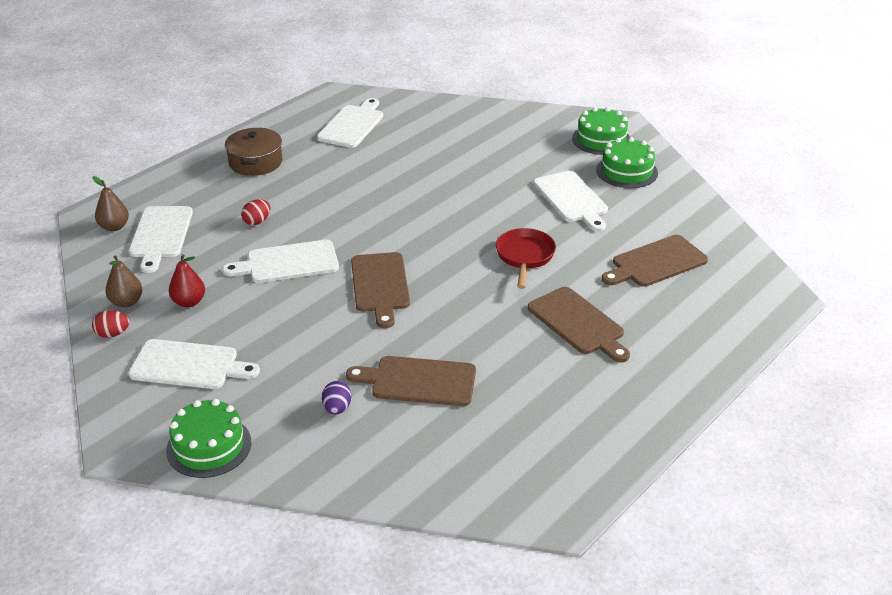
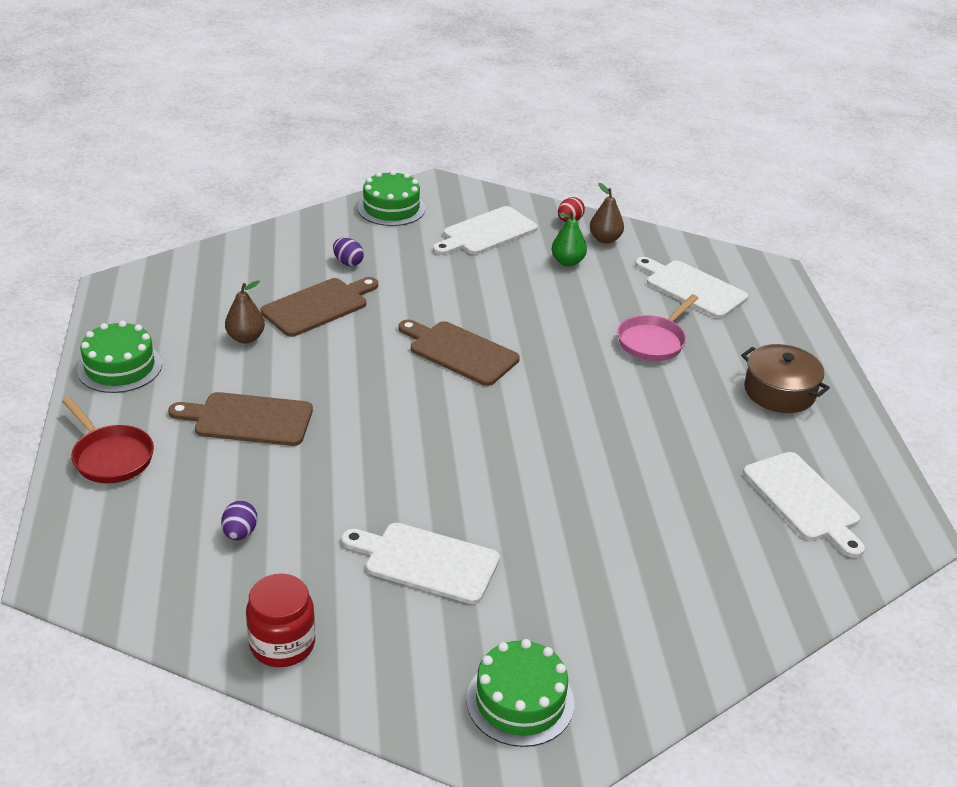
camera: 130 degrees right, 0 degrees up
(114, 227) = (735, 273): brown pear -> brown pear (246, 338)
(189, 302) = (567, 262): red pear -> green pear
(257, 221) = (653, 341): red egg -> pink pan
(288, 263) = (561, 326): white cutting board -> none
(525, 256) = (380, 455): red pan -> red pan (111, 457)
(626, 171) = (418, 659): green cake -> green cake (120, 367)
(656, 262) = (240, 533): brown cutting board -> purple egg
(685, 207) = (282, 644): none -> red jar

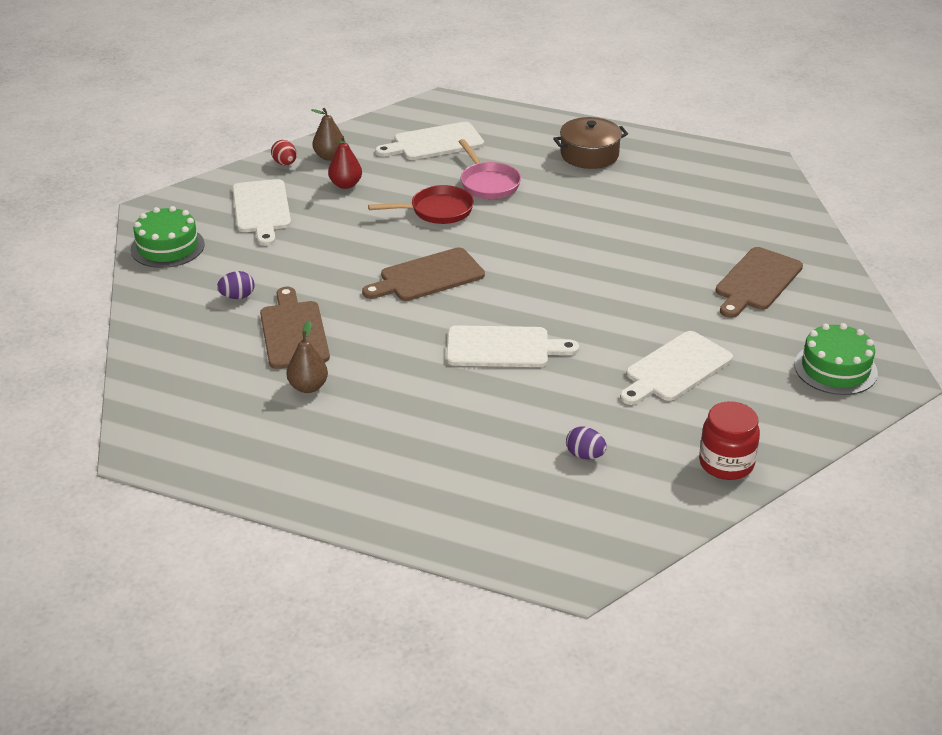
camera: 60 degrees left, 0 degrees up
(111, 457) = (429, 510): red pan -> red pan (437, 211)
(120, 367) = (290, 476): green cake -> none
(248, 419) = (434, 414): brown cutting board -> brown cutting board (756, 281)
(567, 262) = (345, 185): green pear -> red pear
(803, 500) = (709, 189): white cutting board -> white cutting board (503, 348)

